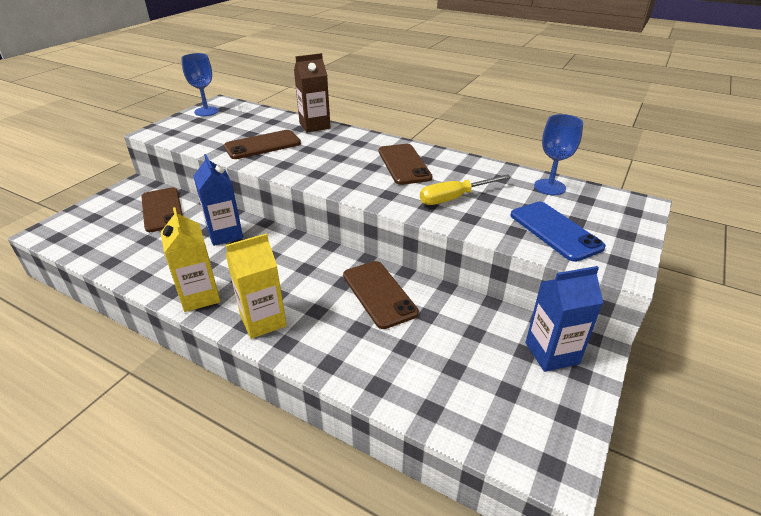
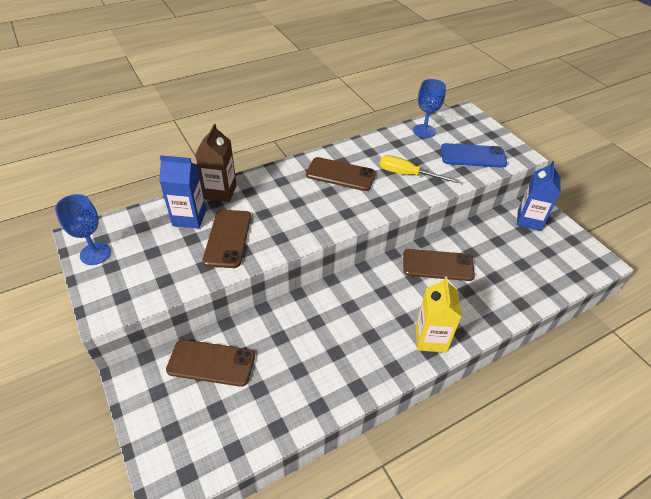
camera: 60 degrees left, 10 degrees up
(200, 296) = (377, 369): yellow carton -> none
(225, 234) = (296, 326): blue carton -> blue carton (189, 217)
(454, 198) = (407, 174): yellow screwdriver -> yellow screwdriver turned 105 degrees clockwise

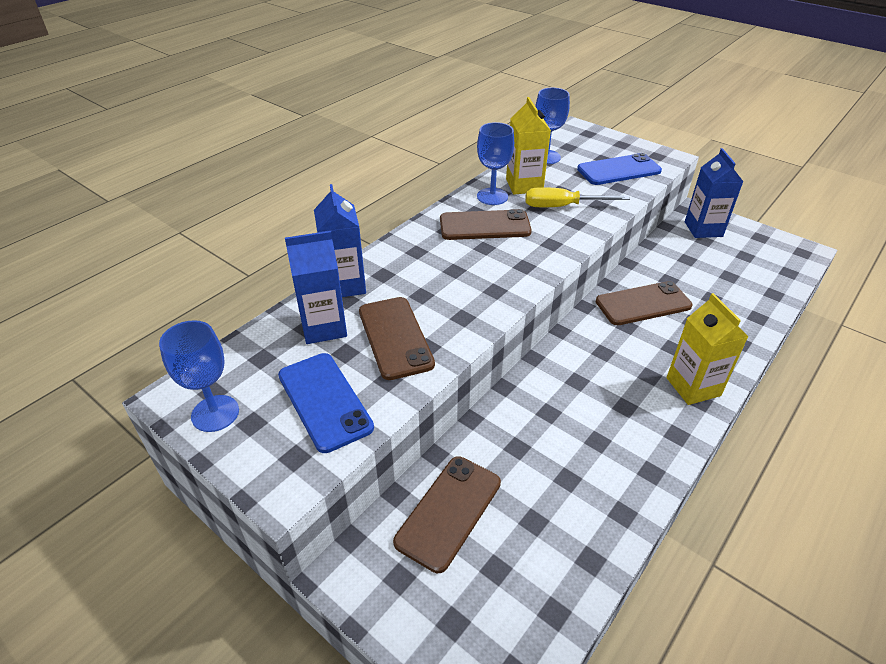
camera: 20 degrees left, 5 degrees down
(159, 267) = (324, 401): none -> blue phone
(211, 363) = (449, 512): brown phone -> brown phone turned 45 degrees counterclockwise
(220, 192) = (345, 285): brown carton -> blue carton
(361, 153) = (492, 196): none -> blue goblet
(391, 150) = (524, 185): none -> yellow carton

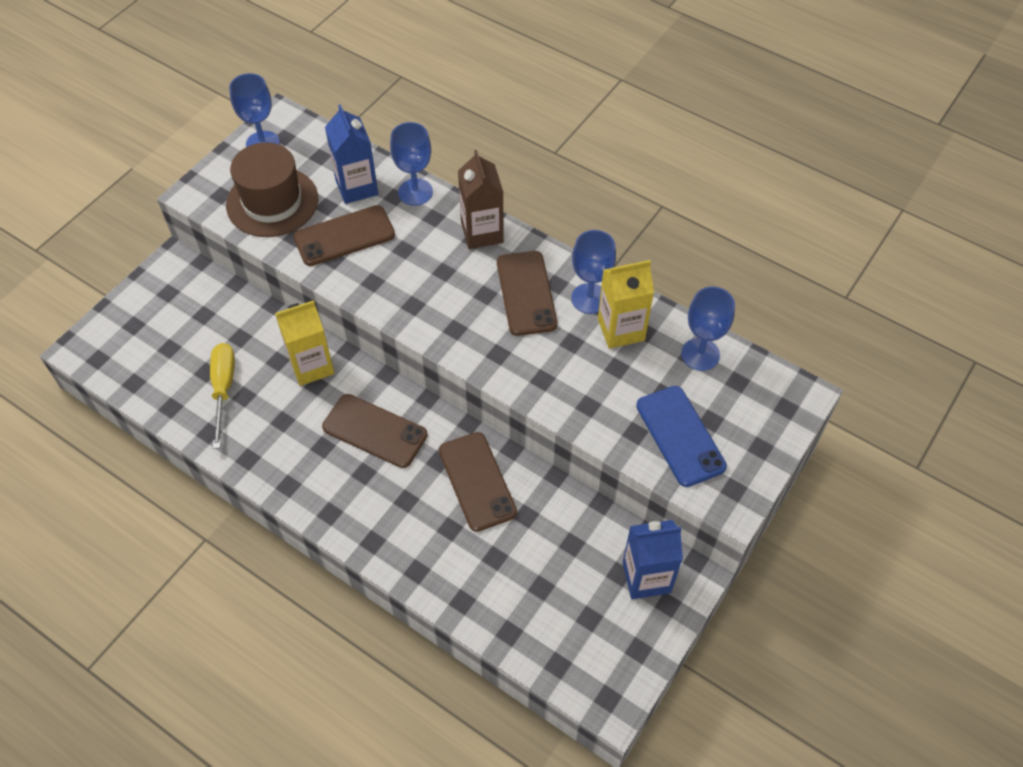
camera: 85 degrees right, 15 degrees up
(324, 401) = (272, 202): blue phone -> brown hat
(345, 285) = (415, 192): blue carton -> blue goblet
(409, 246) = (482, 232): none -> brown carton
(449, 512) = (218, 317): brown phone -> brown phone (375, 431)
(562, 206) = (577, 367): yellow screwdriver -> yellow screwdriver (223, 389)
(693, 387) = (348, 510): yellow carton -> yellow carton (311, 366)

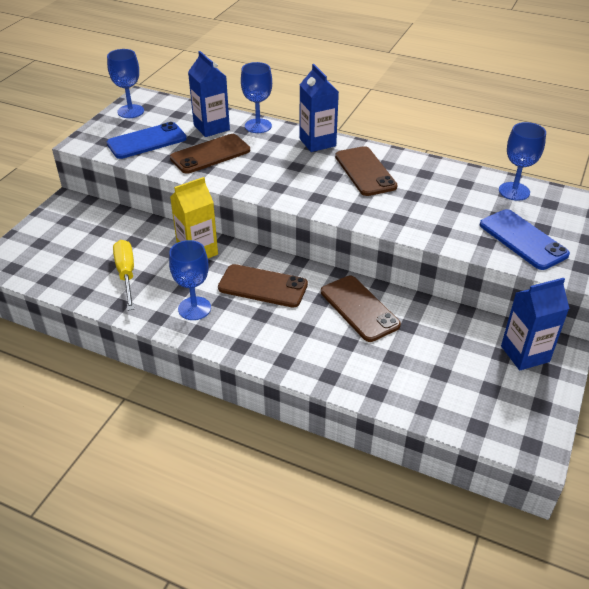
camera: 10 degrees left, 15 degrees down
(272, 202) = (147, 141): brown hat -> blue phone
(482, 232) = (317, 142): brown carton -> blue carton
(589, 298) = (415, 169): blue goblet -> blue goblet (194, 308)
(621, 329) = (447, 184): yellow carton -> none

